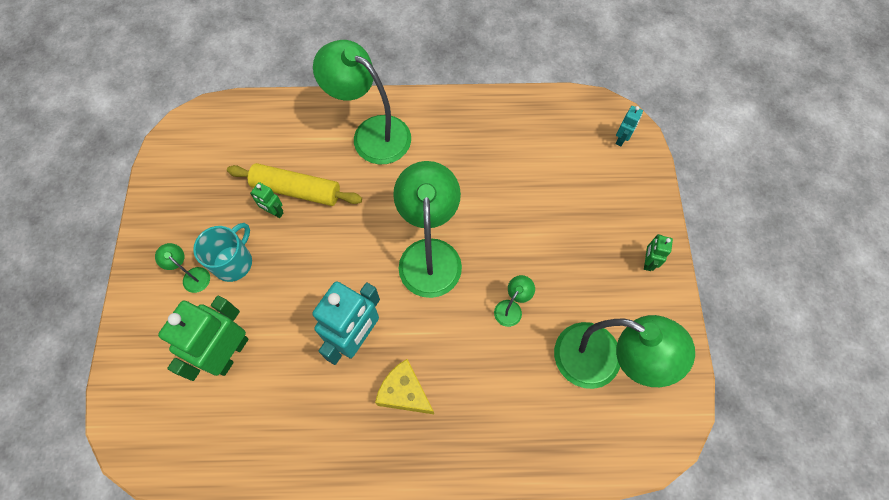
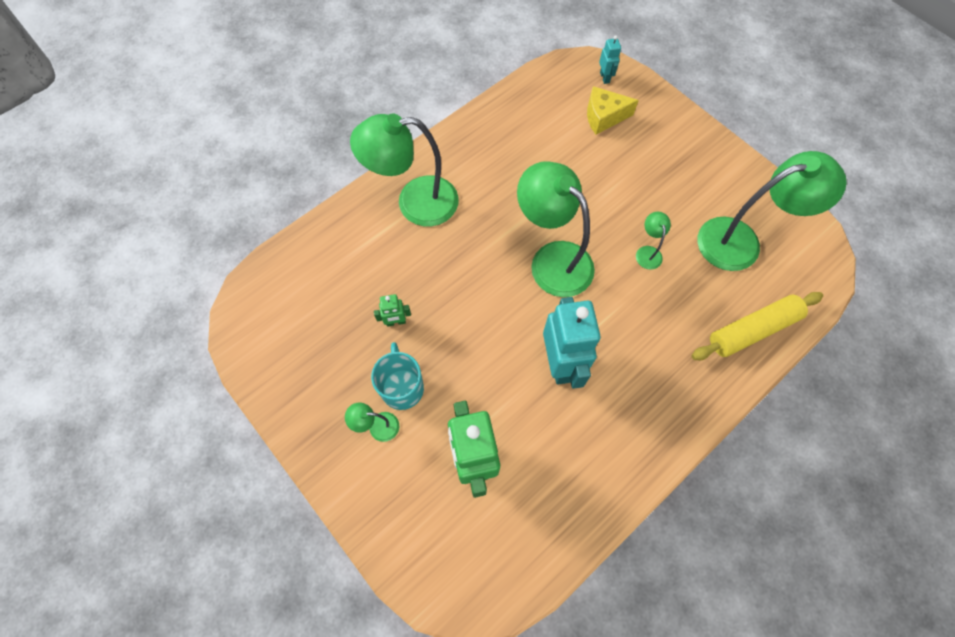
camera: 40 degrees left, 0 degrees up
(296, 190) = (397, 291): yellow rolling pin -> yellow rolling pin (752, 330)
(404, 392) = (635, 373): yellow cheese -> yellow cheese (604, 117)
(647, 262) = (704, 150): green robot -> none

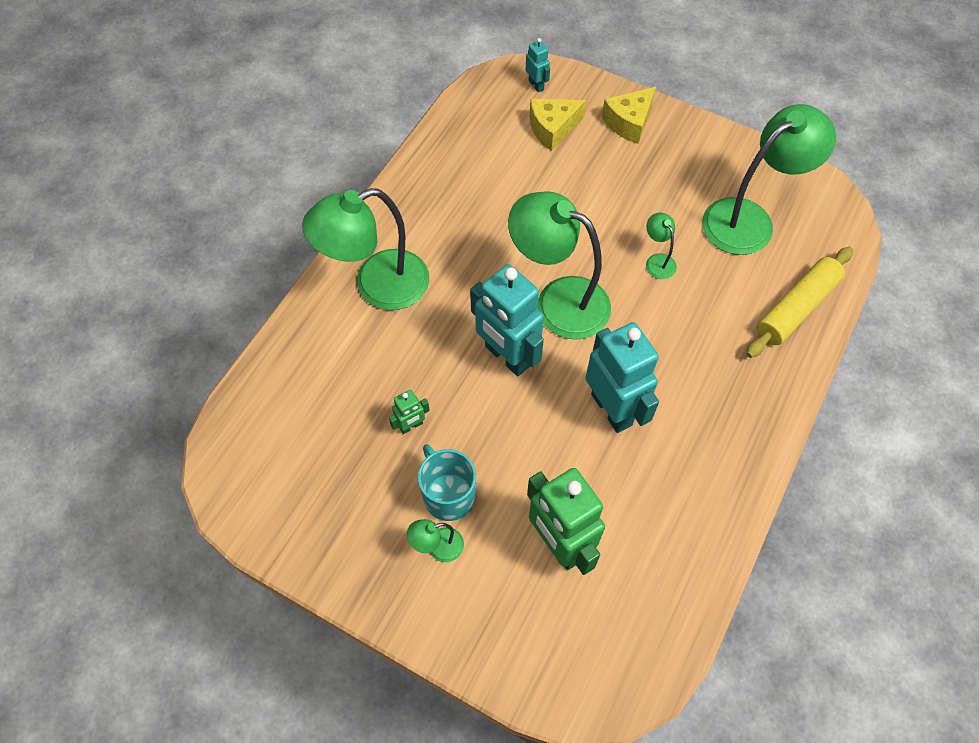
camera: 20 degrees left, 5 degrees down
(492, 291) = (507, 356): none -> turquoise robot
(669, 129) = (629, 122): none -> yellow cheese

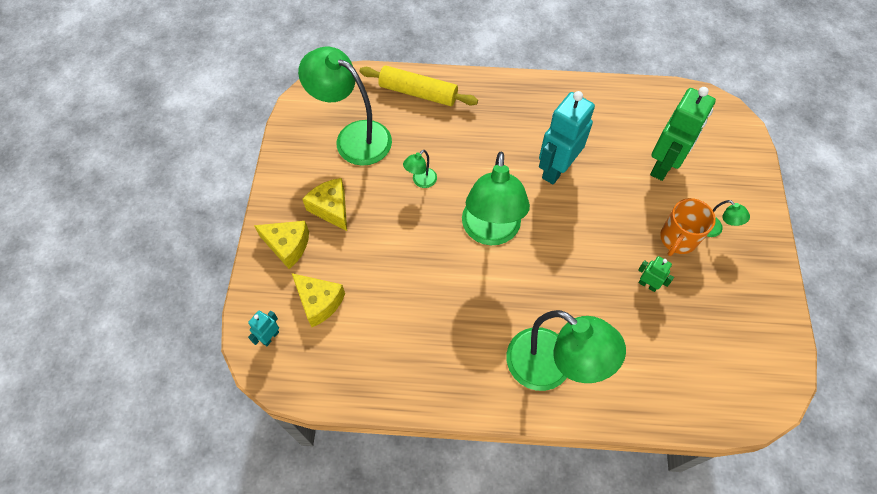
camera: 115 degrees left, 0 degrees up
(448, 495) = (678, 239): turquoise mug -> orange mug
(507, 356) = (556, 246): turquoise robot -> none
(658, 170) = (331, 208): none -> yellow cheese

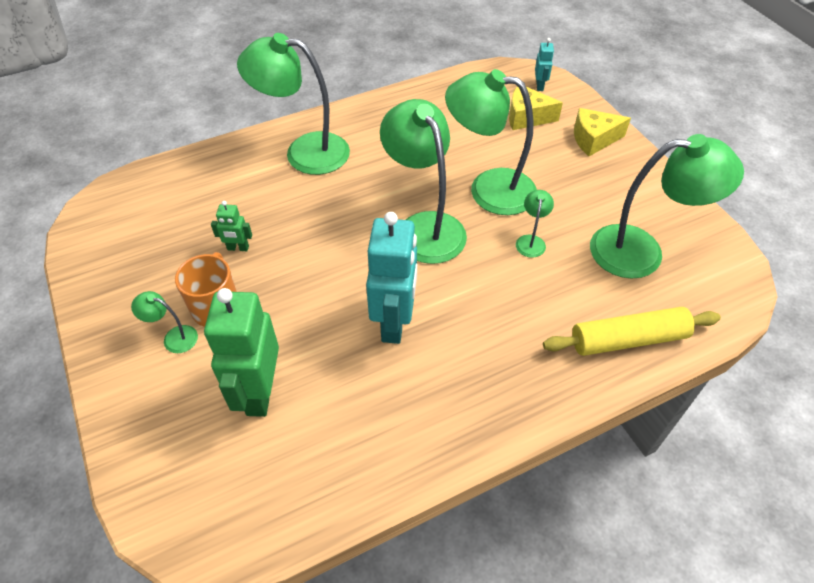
camera: 150 degrees right, 10 degrees down
(331, 208) = (589, 180): yellow cheese -> none
(416, 241) = (488, 189): none -> green lamp

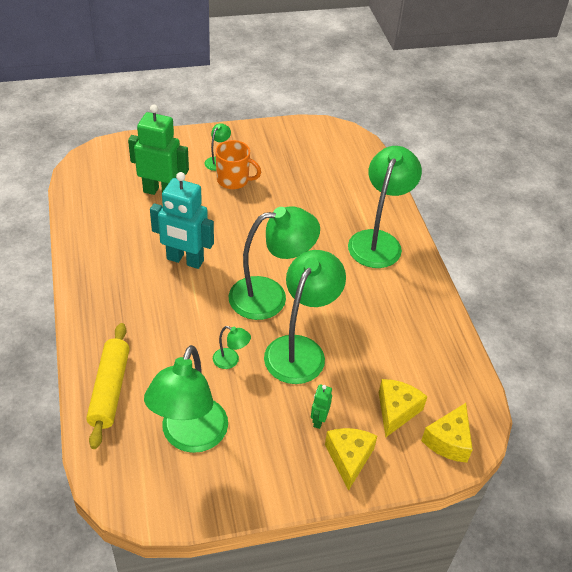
camera: 100 degrees right, 5 degrees down
(238, 248) = (282, 194): green robot -> green robot (318, 420)
(540, 86) = (448, 441): turquoise robot -> yellow cheese

